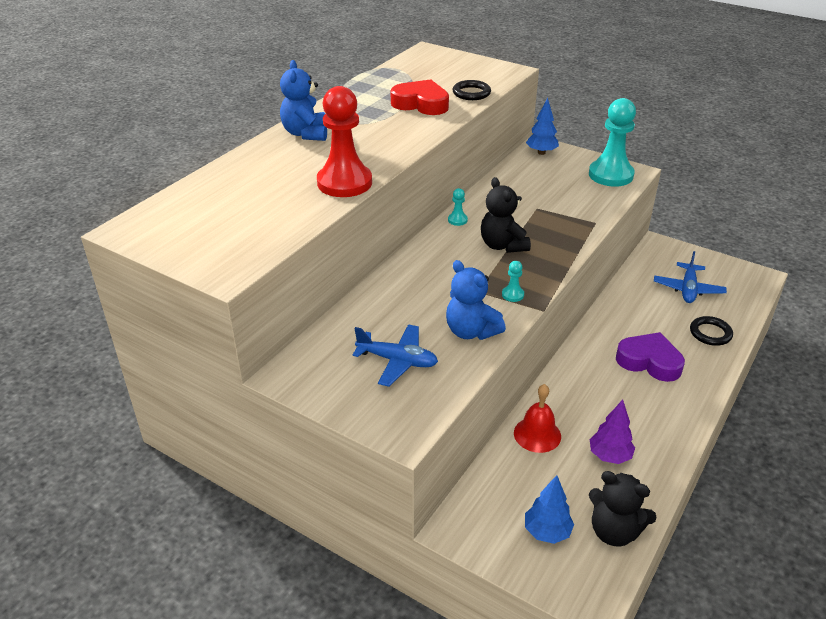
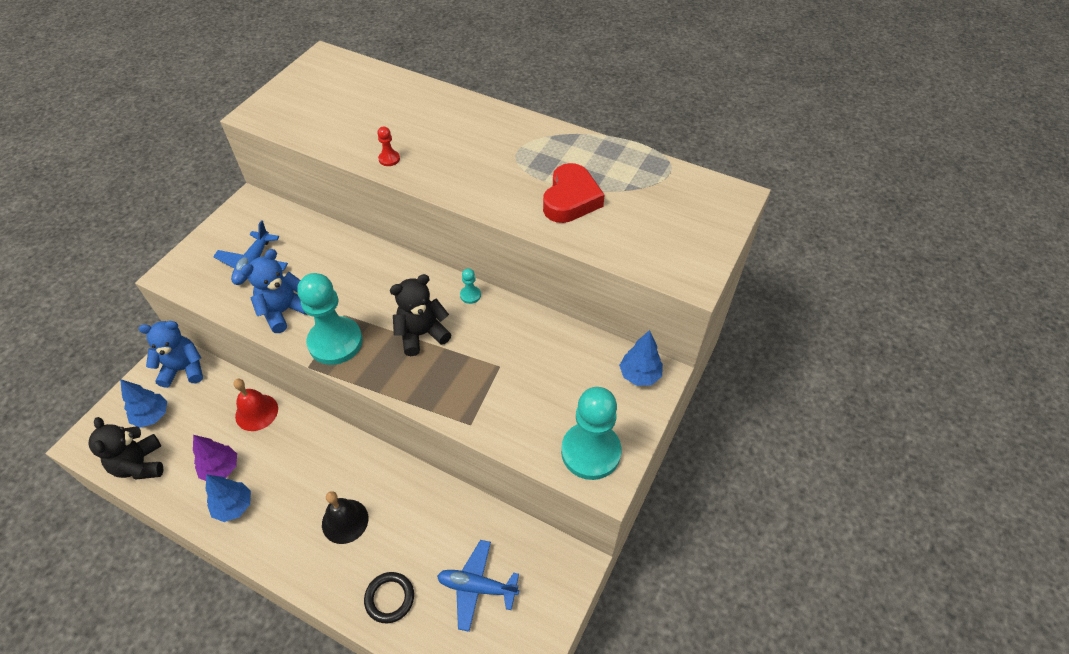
camera: 85 degrees right, 15 degrees up
(306, 134) = (488, 123): blue teddy bear -> blue teddy bear (184, 369)
(344, 183) = (389, 159): red pawn -> red pawn, size x0.41
(471, 93) = (609, 241): black ring -> none
(512, 295) = (335, 342): turquoise pawn -> turquoise pawn, size x2.45
(614, 531) = (140, 464): black teddy bear -> black teddy bear turned 45 degrees counterclockwise
(649, 361) = (345, 521): purple heart -> black bell
(650, 440) = (234, 506): none -> blue tree

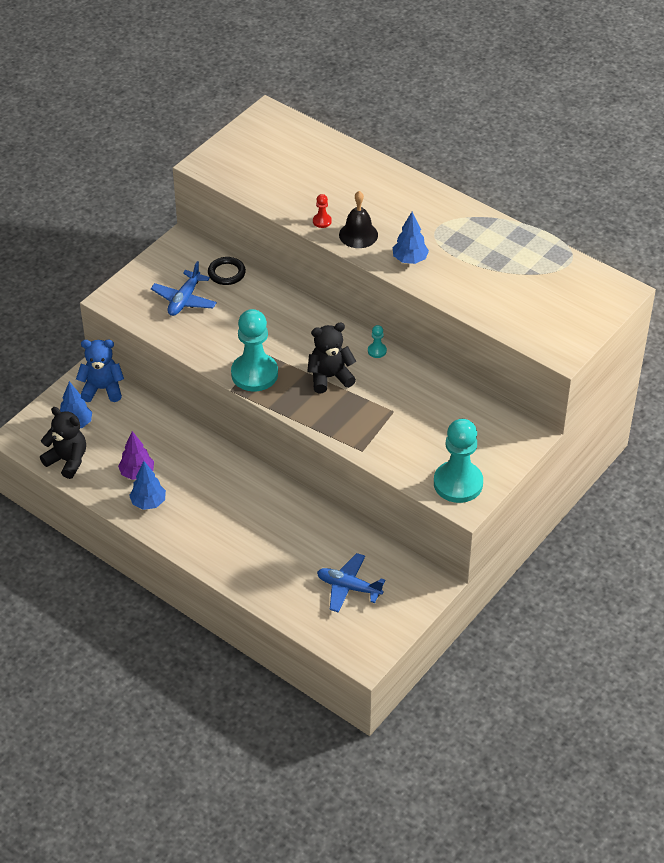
camera: 10 degrees right, 5 degrees down
(140, 464) = (67, 460): black teddy bear -> black teddy bear turned 135 degrees clockwise
(256, 412) = (168, 433): red bell -> none
(284, 311) = (211, 343): blue teddy bear -> none
(345, 521) = (242, 526): black bell -> black bell (358, 234)
(389, 598) = (275, 584): black ring -> black ring (226, 273)
(571, 199) = (475, 276): red heart -> none
(639, 375) = (513, 434): blue tree -> blue tree (410, 260)

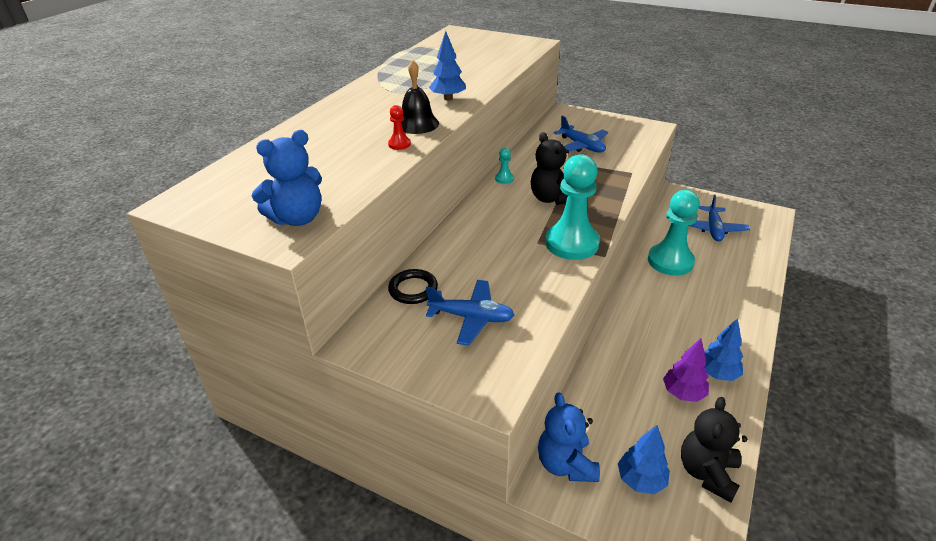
camera: 100 degrees left, 10 degrees down
(228, 168) = (297, 218): none -> blue teddy bear
(432, 427) = (582, 146): none -> blue plane
(458, 483) = (634, 131): turquoise pawn -> turquoise pawn (670, 261)

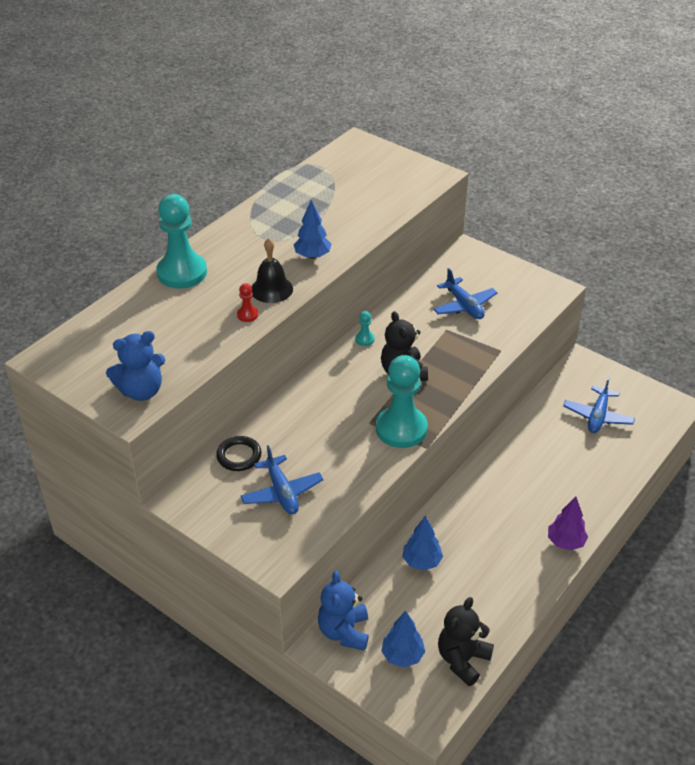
camera: 10 degrees right, 5 degrees up
(471, 317) = (282, 492): blue plane -> blue plane turned 45 degrees clockwise
(670, 261) = (531, 448): turquoise pawn -> turquoise pawn (182, 272)
(683, 393) = (475, 588): purple tree -> purple tree (565, 542)
(717, 374) = (517, 575): blue tree -> blue tree (421, 561)

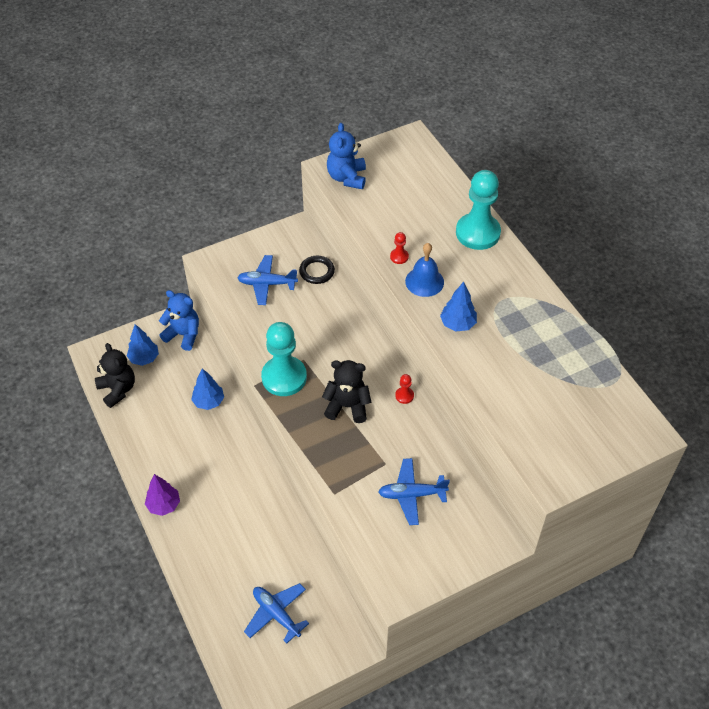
camera: 115 degrees right, 10 degrees up
(271, 289) = (424, 281): black bell -> blue bell
(364, 339) = (404, 396): turquoise pawn -> red pawn

